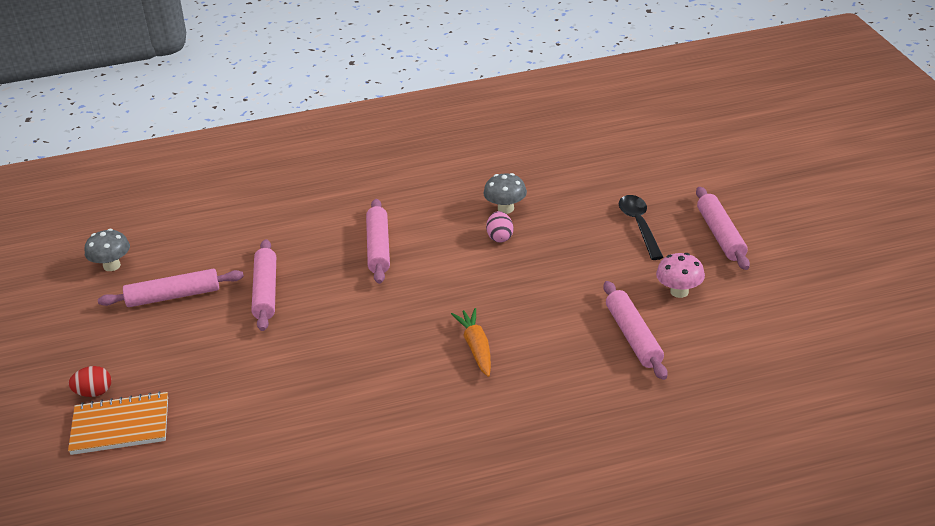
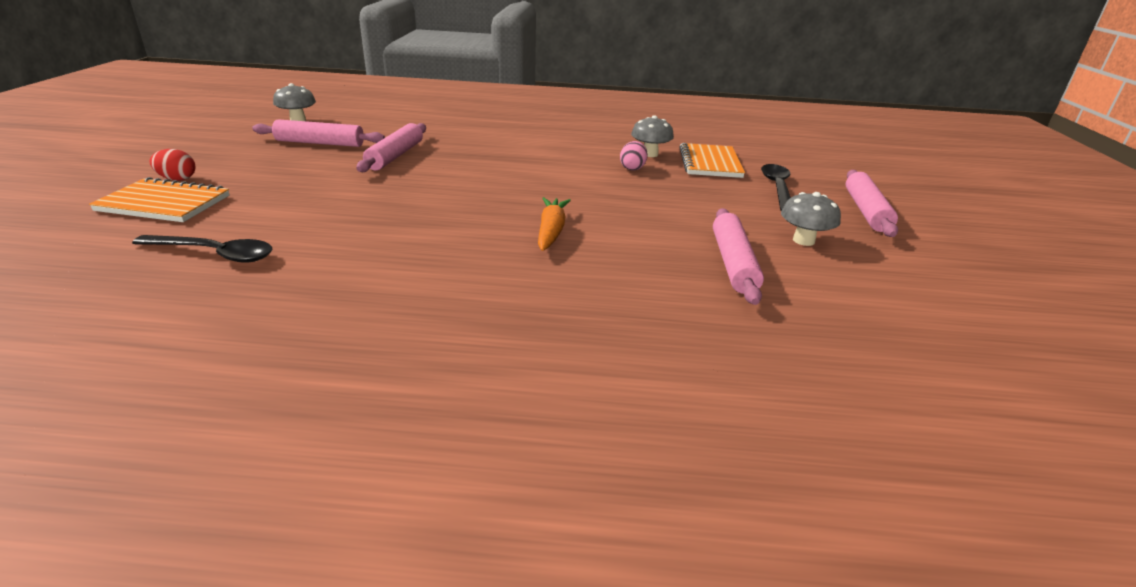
camera: 15 degrees right, 5 degrees down
(229, 463) = (214, 254): none -> black spoon
(378, 248) = (517, 152): pink rolling pin -> none
(567, 205) = (710, 163): none -> orange notebook
(679, 292) = (803, 240): pink mushroom -> grey mushroom

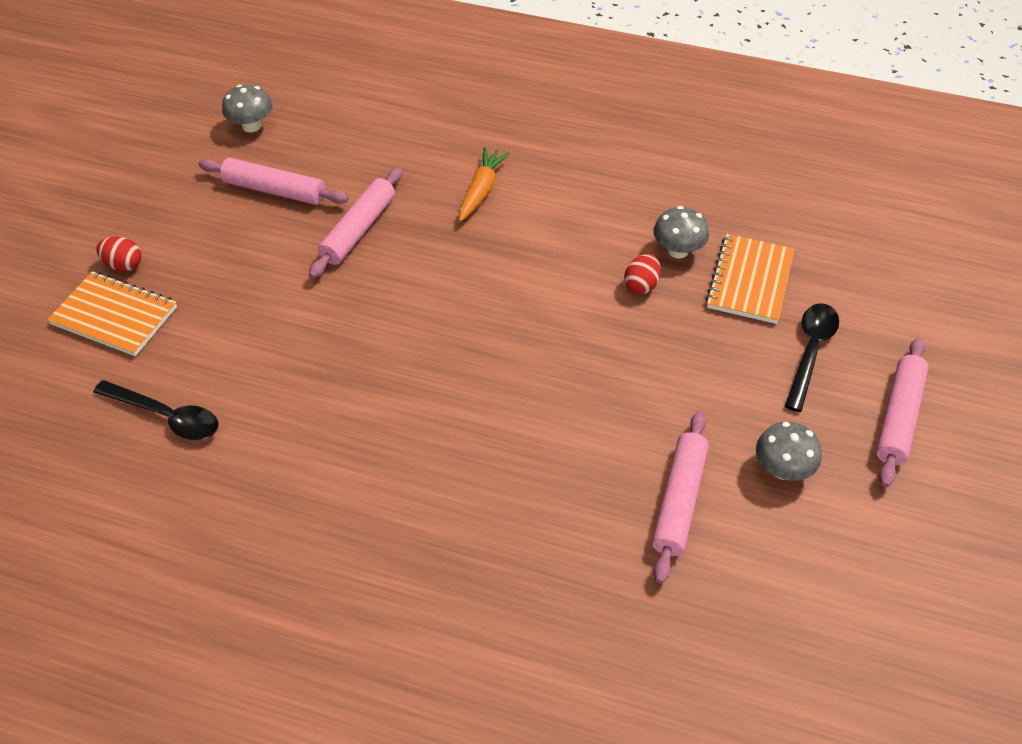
camera: 15 degrees right, 20 degrees up
(551, 231) = (501, 416): orange carrot -> orange carrot (481, 190)
(632, 168) = (641, 285): pink egg -> red egg

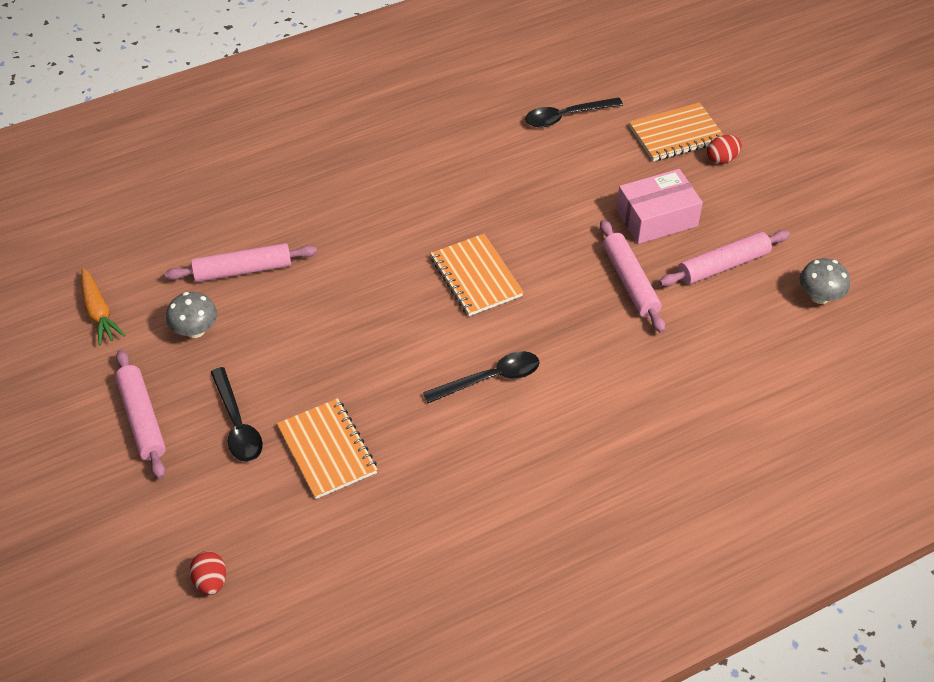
camera: 135 degrees right, 0 degrees up
(257, 260) = (656, 218): none -> pink box
(470, 325) = (476, 277): none -> orange notebook
(481, 190) = (595, 374): orange carrot -> orange carrot (99, 312)
(562, 241) = (490, 379): none -> black spoon
(641, 285) = (400, 387): red egg -> red egg (211, 581)
(678, 250) = (402, 435): grey mushroom -> none
(679, 500) = (243, 270): pink rolling pin -> pink rolling pin turned 75 degrees counterclockwise

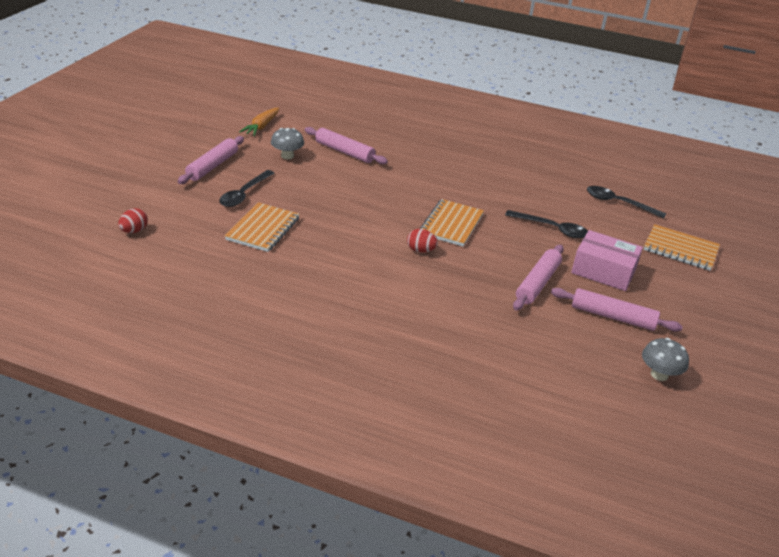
camera: 45 degrees right, 15 degrees down
(490, 379) = (387, 262): black spoon -> black spoon (552, 229)
(722, 159) = (695, 277): red egg -> red egg (420, 250)

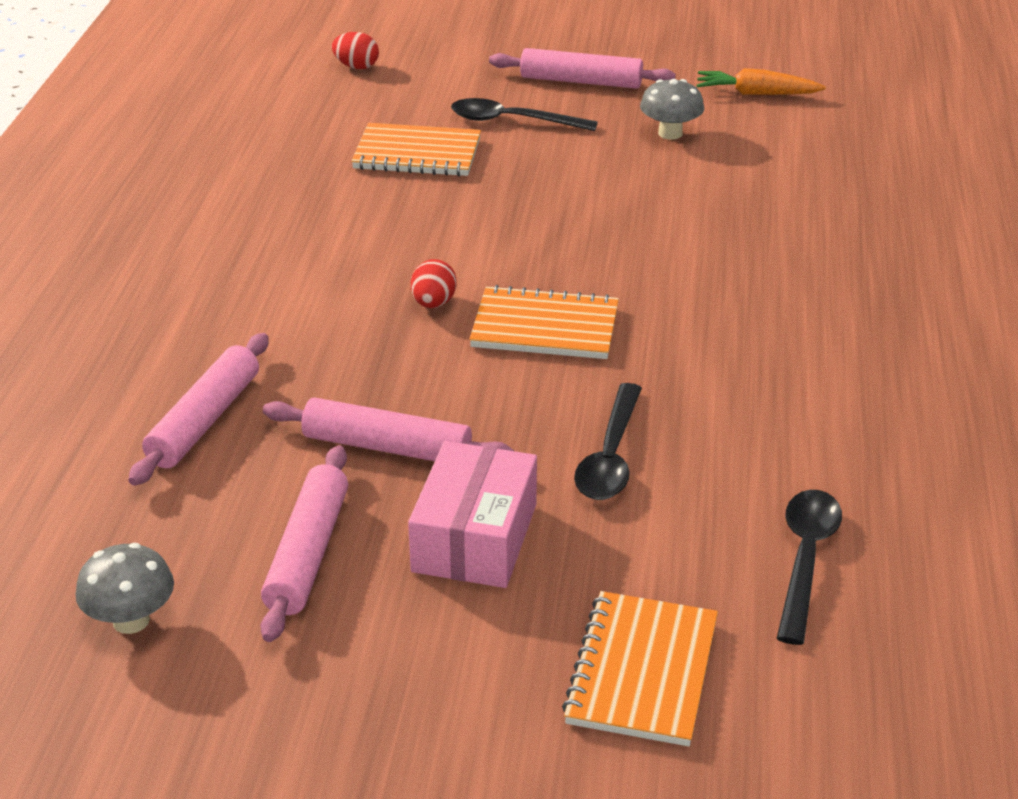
camera: 80 degrees right, 0 degrees up
(344, 152) = (735, 182): pink rolling pin -> pink rolling pin (204, 421)

